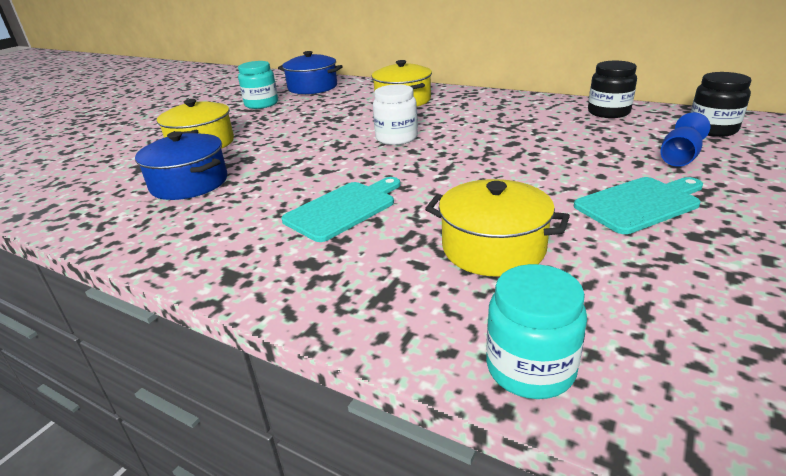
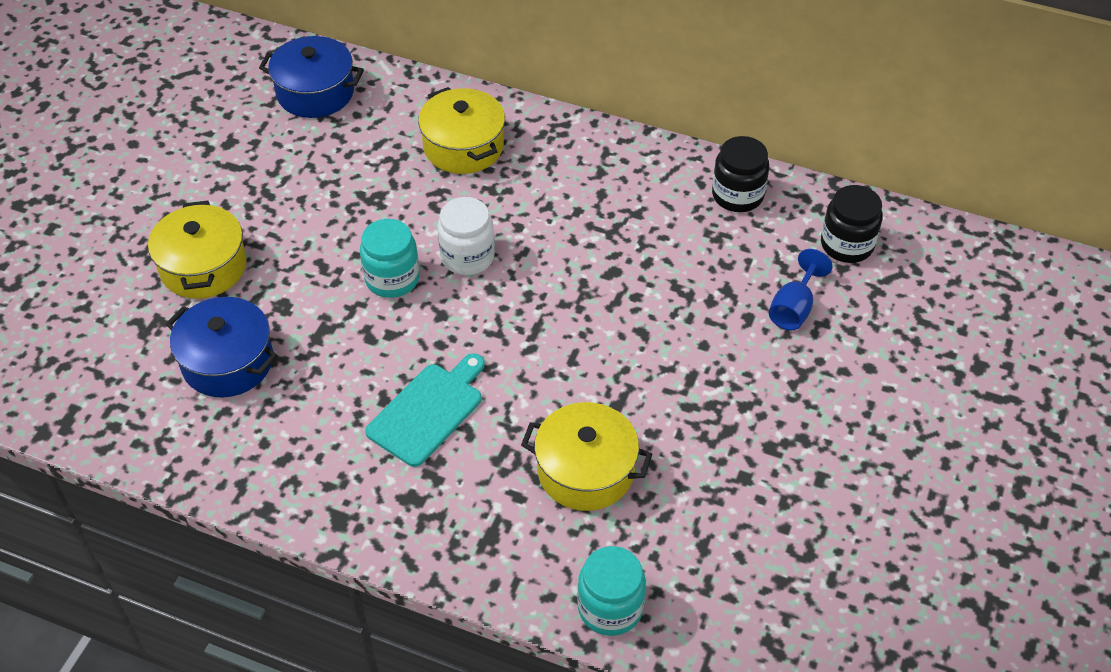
camera: 10 degrees left, 20 degrees up
(261, 104) = (249, 148): turquoise jar -> turquoise jar (392, 279)
(640, 204) = (732, 397): turquoise cutting board -> none

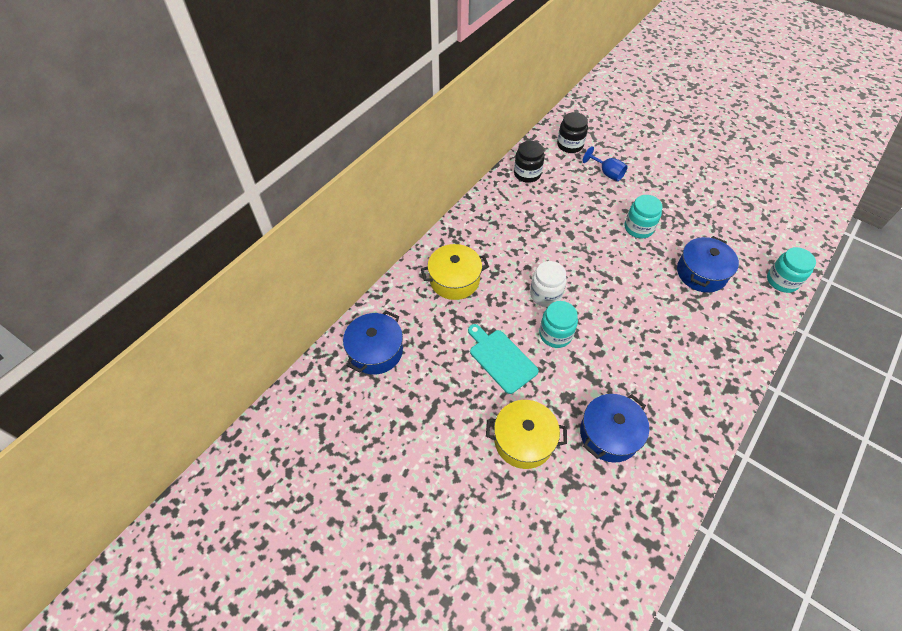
camera: 75 degrees left, 5 degrees up
(428, 411) = (657, 333): turquoise cutting board -> turquoise cutting board (501, 359)
(585, 471) = (701, 273): yellow pot -> blue pot
(665, 368) = (638, 228): none -> turquoise jar

